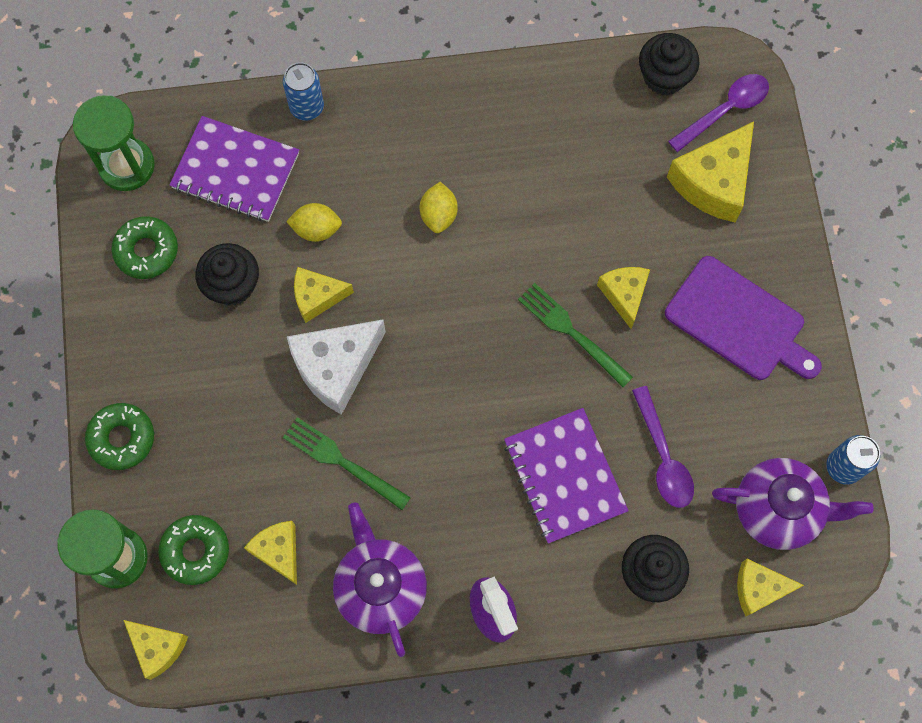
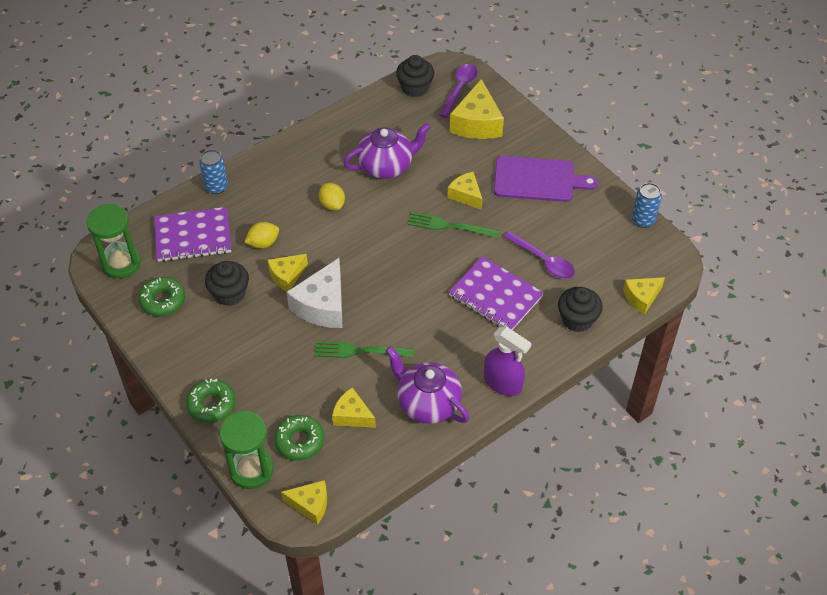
camera: 30 degrees left, 20 degrees down
(778, 509) = (624, 256): purple teapot -> purple teapot (386, 166)

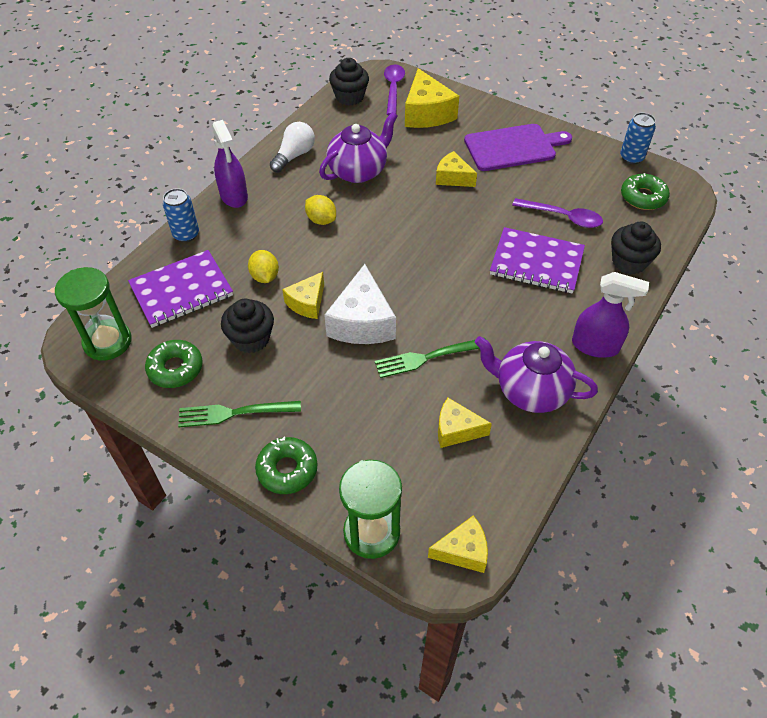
camera: 20 degrees left, 0 degrees up
(263, 243) = (265, 276): yellow lemon -> yellow lemon turned 60 degrees counterclockwise
(270, 162) = (234, 196): none -> purple spray bottle
(299, 441) = (412, 479): green donut -> green donut (643, 197)
(338, 136) = (294, 156): none -> white light bulb
(449, 226) = (452, 209): green fork -> green fork (234, 413)
(641, 298) = (675, 225): yellow cheese -> none

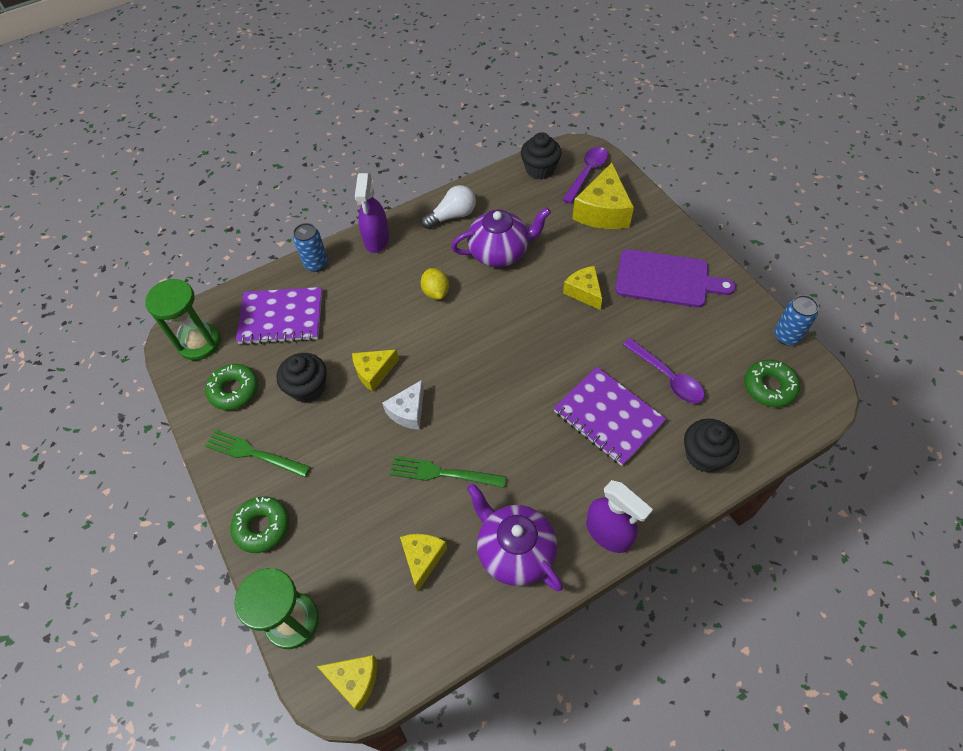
camera: 30 degrees right, 5 degrees up
(265, 276) = (354, 331): yellow lemon -> none
(362, 322) = (408, 412): white cheese -> white cheese, size x0.60
(456, 430) = (422, 558): yellow cheese -> yellow cheese turned 60 degrees clockwise

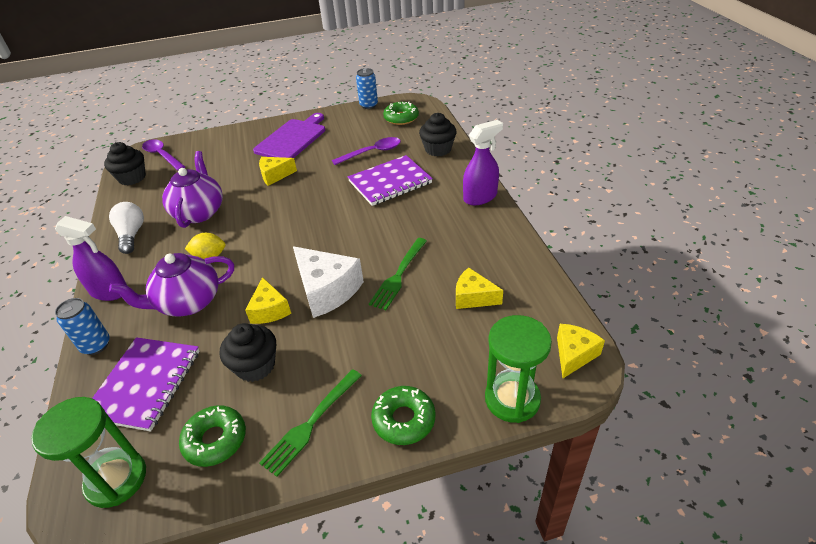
camera: 75 degrees left, 15 degrees down
(408, 412) = (327, 290): white cheese -> white cheese, size x1.65
(514, 551) = (481, 244): purple teapot -> purple teapot (188, 302)
(603, 211) = (207, 154): yellow cheese -> none

